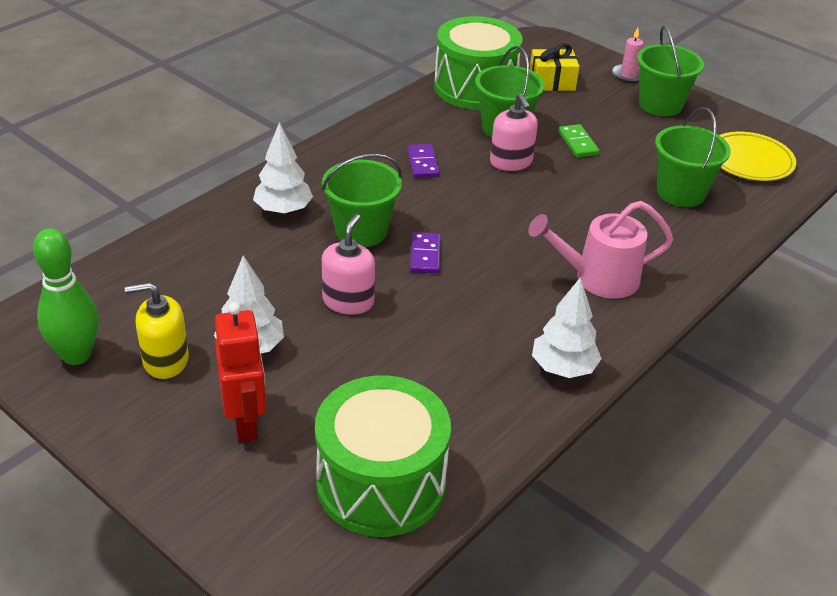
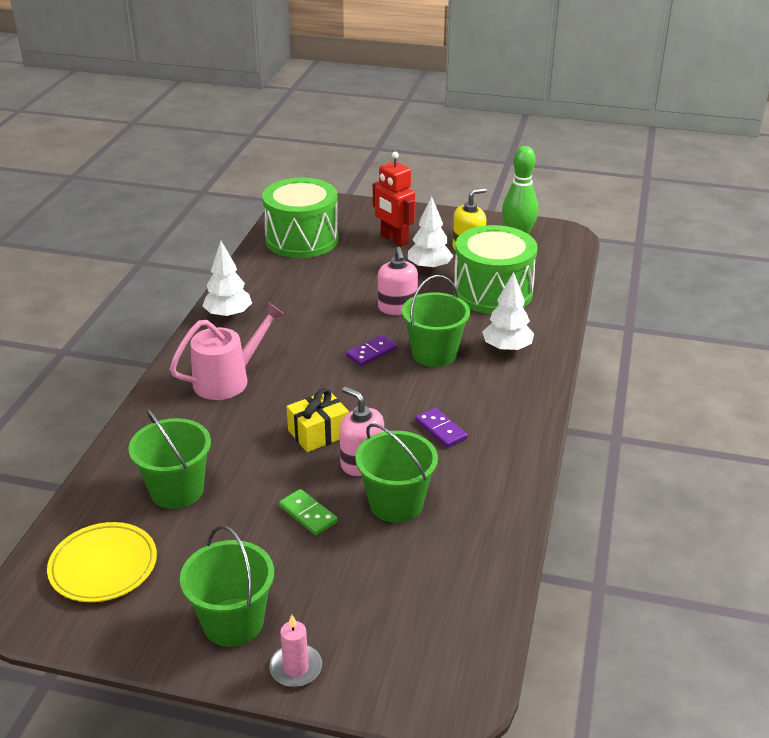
camera: 155 degrees right, 5 degrees down
(425, 255) = (371, 352): purple domino -> purple domino turned 75 degrees clockwise
(475, 88) = (470, 553): green drum -> green drum (493, 292)
(552, 82) = (388, 605): yellow gift -> yellow gift (318, 433)

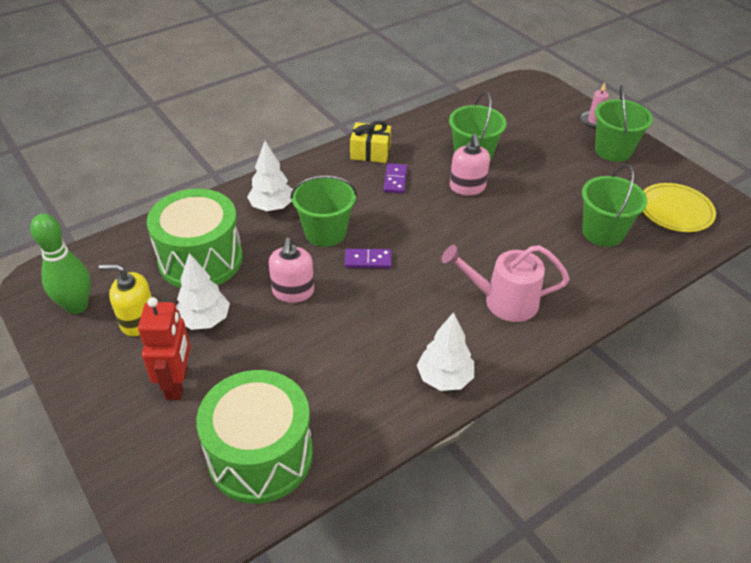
camera: 140 degrees left, 10 degrees up
(308, 514) = (529, 177): green domino -> none
(318, 433) = (475, 220): yellow gift -> yellow gift (370, 152)
(397, 307) = (293, 291): pink soap dispenser -> pink soap dispenser turned 150 degrees clockwise

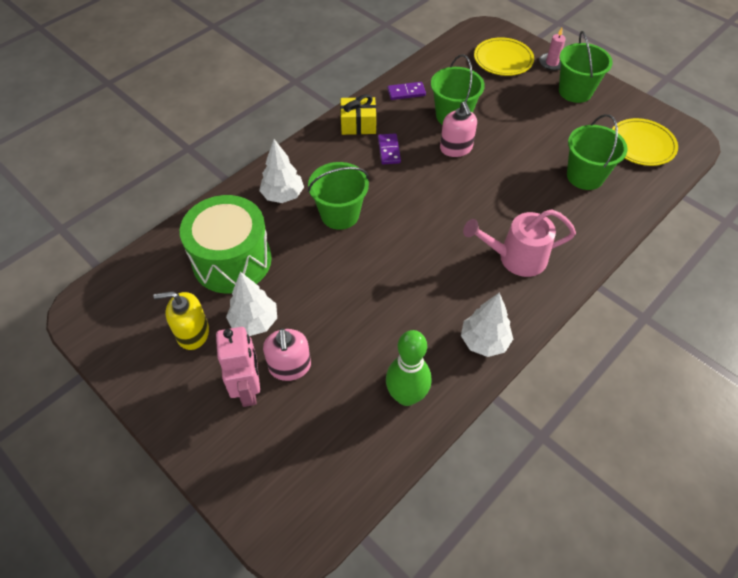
camera: 10 degrees left, 10 degrees up
(77, 306) = (129, 328): green bowling pin -> green bowling pin (406, 396)
(177, 383) = (248, 389): red robot -> pink robot
(260, 455) = (344, 444): green drum -> none
(293, 291) = (327, 279): pink soap dispenser -> pink soap dispenser (290, 366)
(368, 260) = (386, 237): purple domino -> purple domino (406, 92)
(541, 112) = (503, 60): none -> yellow plate

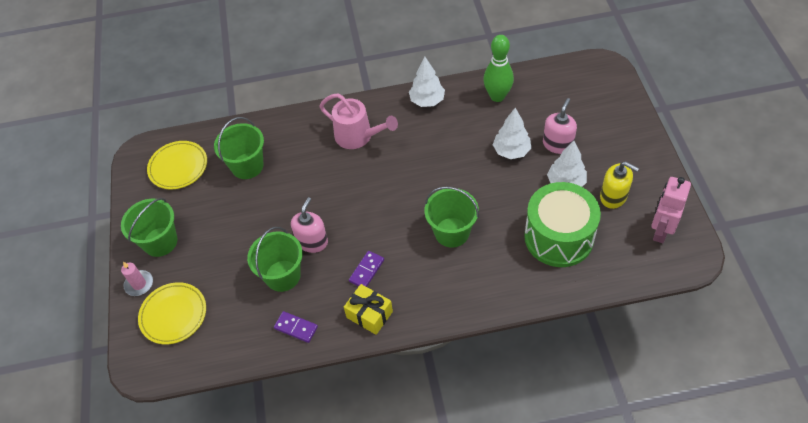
camera: 140 degrees left, 0 degrees up
(248, 389) = (591, 144): pink robot -> pink robot (660, 230)
(283, 195) = (485, 274): white tree -> white tree (511, 151)

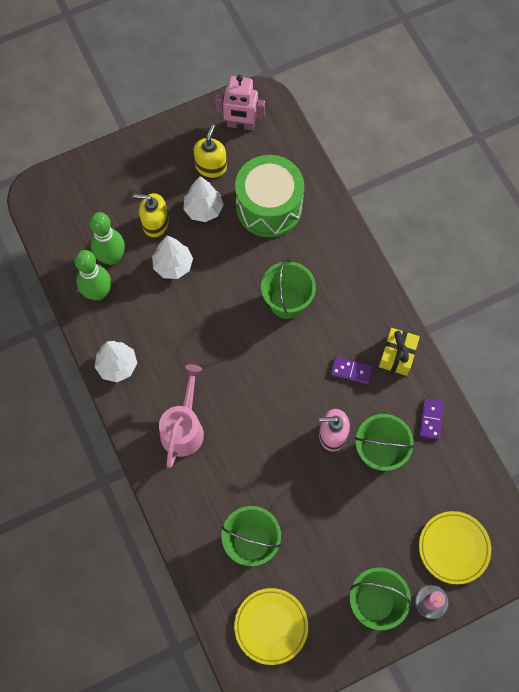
camera: 110 degrees left, 15 degrees up
(529, 109) = (111, 257): none -> green bowling pin
(557, 144) = (155, 223): pink soap dispenser -> yellow soap dispenser

